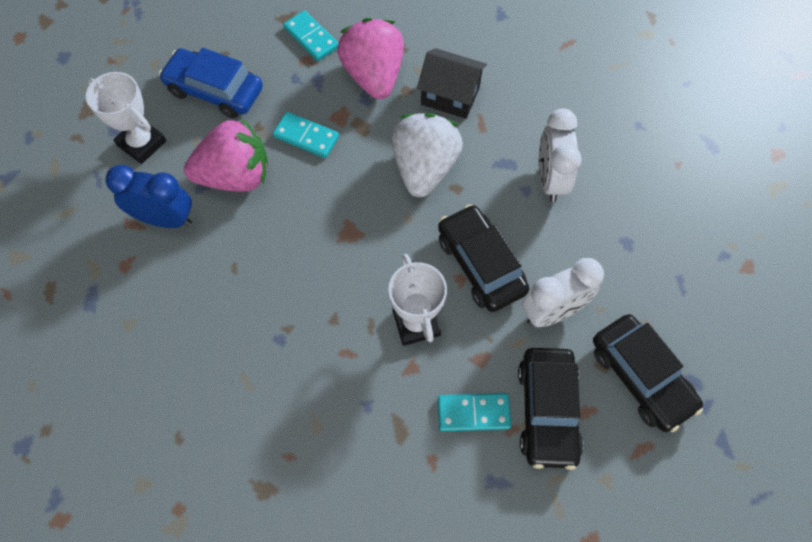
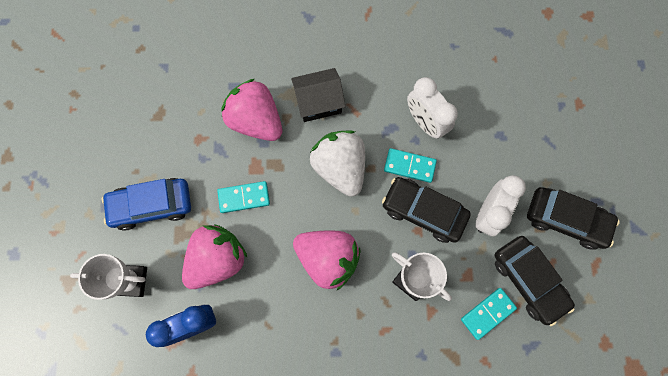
camera: 35 degrees left, 10 degrees up
(311, 37) = (189, 119): turquoise domino -> turquoise domino (409, 166)
(343, 245) = (327, 259): none -> pink strawberry

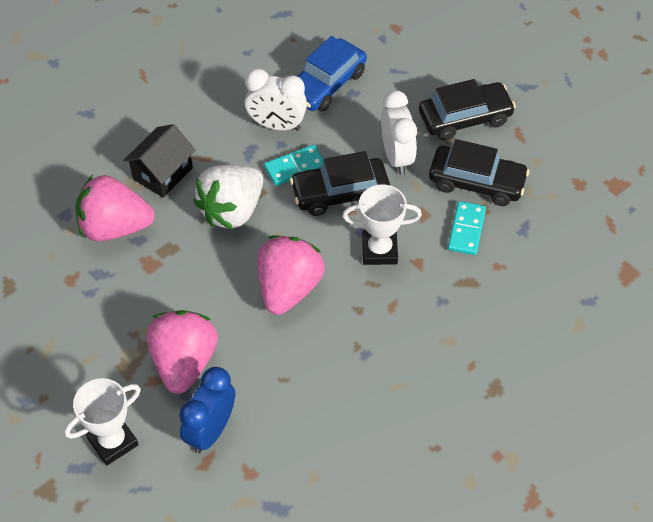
camera: 40 degrees left, 20 degrees down
(151, 205) = (74, 365): blue car -> blue car (326, 84)
(244, 197) = (162, 295): turquoise domino -> none
(327, 259) = (289, 288): pink strawberry -> pink strawberry turned 60 degrees counterclockwise
(340, 167) = (232, 210): white strawberry -> white strawberry turned 75 degrees counterclockwise

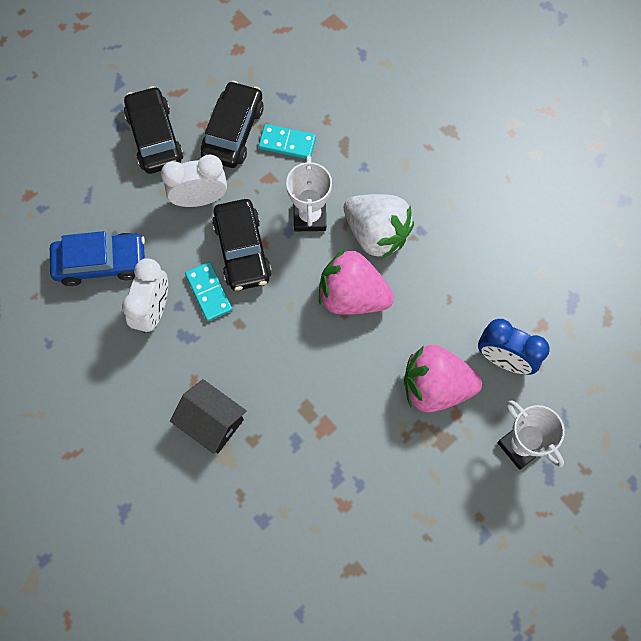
camera: 90 degrees left, 15 degrees up
(114, 227) = (279, 466): pink strawberry -> none
(232, 210) = (261, 351): white strawberry -> white strawberry (376, 233)
(326, 84) = (101, 263): blue car -> blue car turned 45 degrees counterclockwise

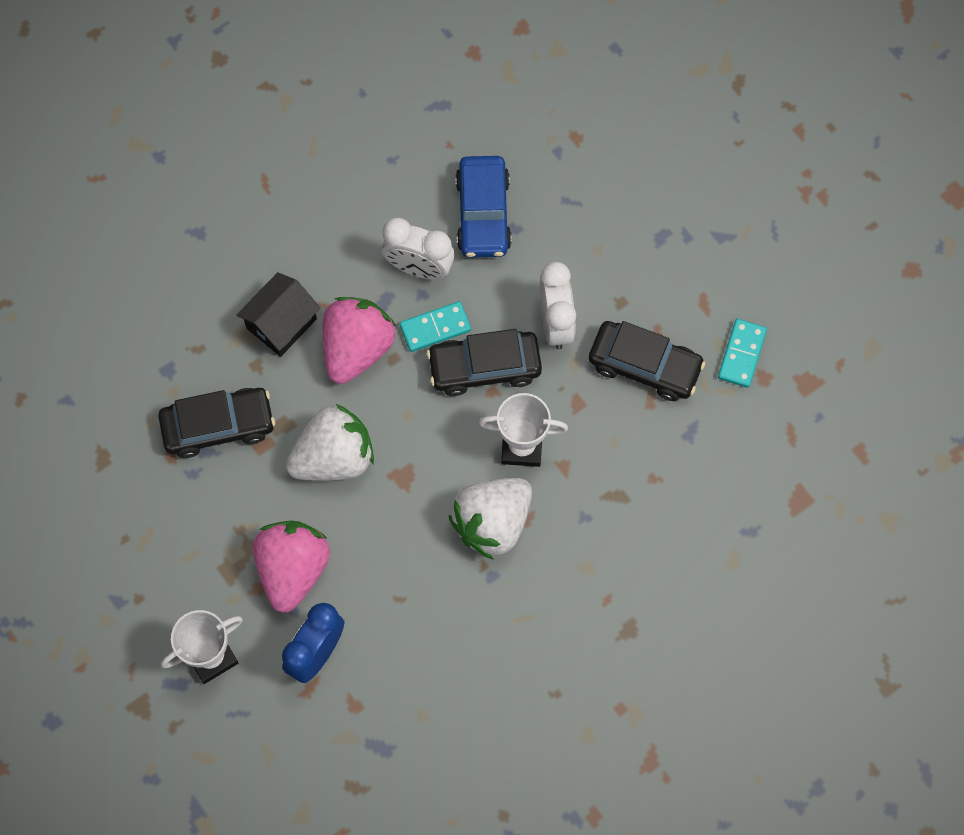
camera: 95 degrees right, 0 degrees up
(154, 137) = (643, 275): black car -> black car (218, 426)
(287, 143) = (624, 428): turquoise domino -> turquoise domino (741, 354)
(333, 363) = (334, 457): none -> white strawberry
(352, 296) = (414, 487): pink strawberry -> pink strawberry (357, 348)

